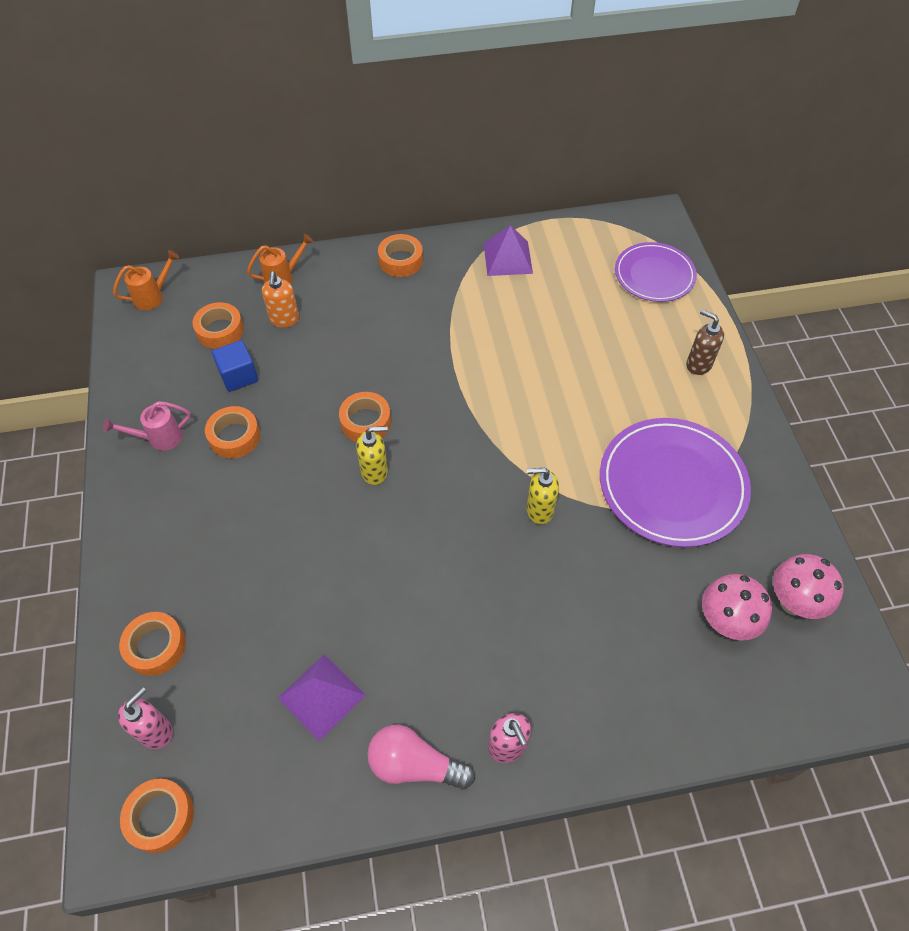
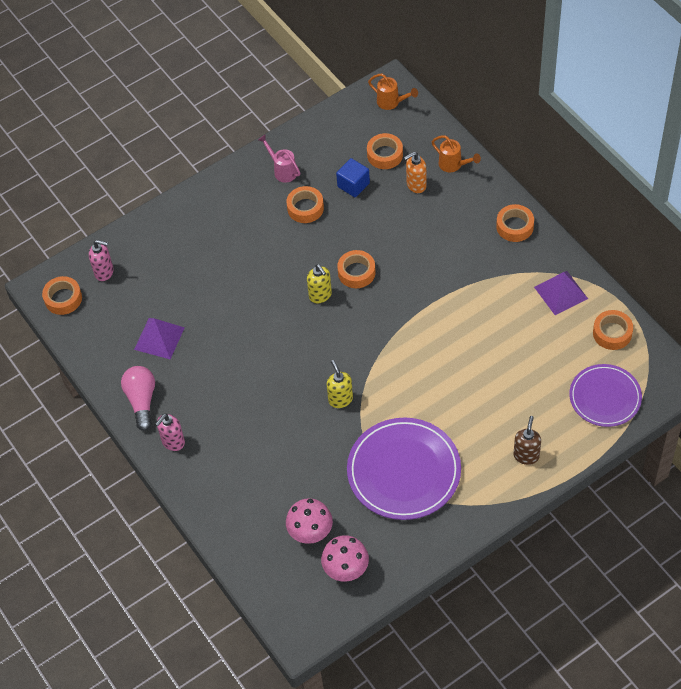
camera: 70 degrees right, 0 degrees up
(156, 647) = (150, 245): orange tape -> orange tape (612, 333)

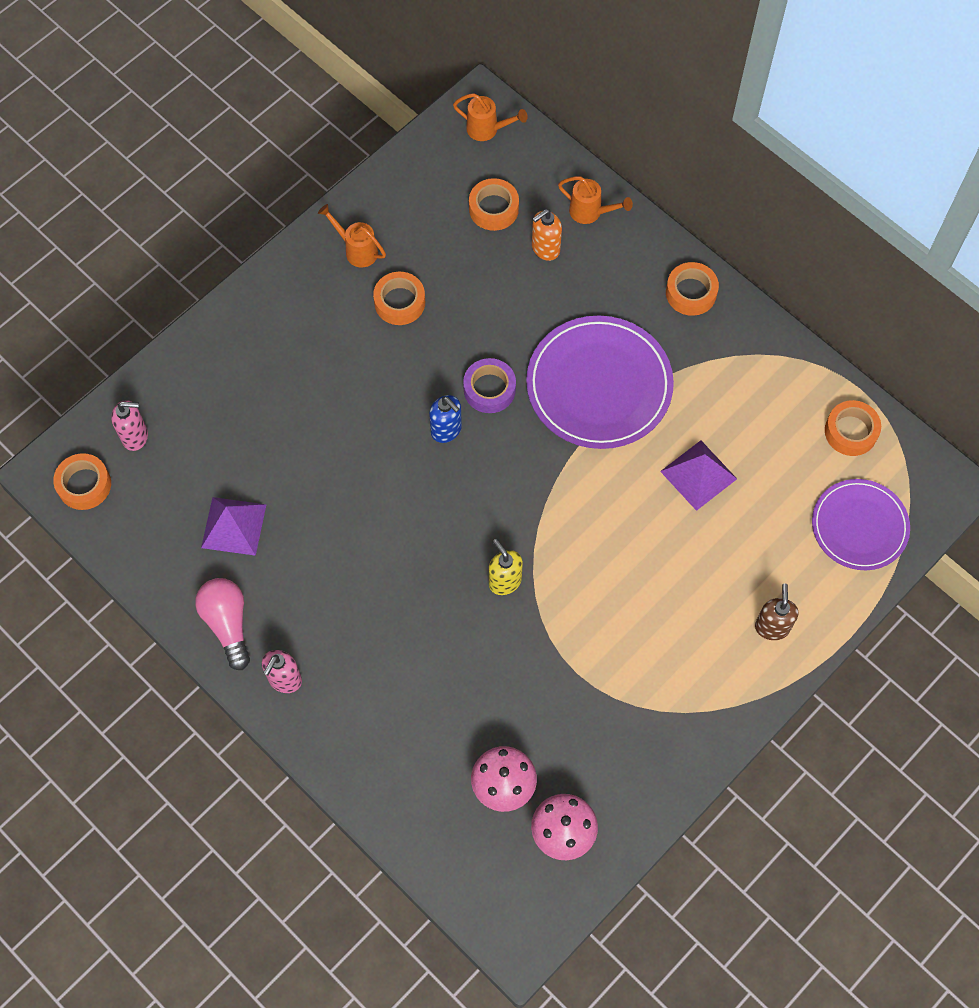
camera: 15 degrees left, 10 degrees up
(282, 170) = (356, 250): pink watering can -> orange watering can
(320, 295) = (446, 430): yellow soap dispenser -> blue soap dispenser
(353, 185) = (459, 259): blue cube -> none
(356, 272) = (489, 389): orange tape -> purple tape
(404, 471) = (612, 675): purple plate -> purple plate (599, 385)
(561, 292) = (771, 382): purple pyramid -> purple pyramid (698, 475)

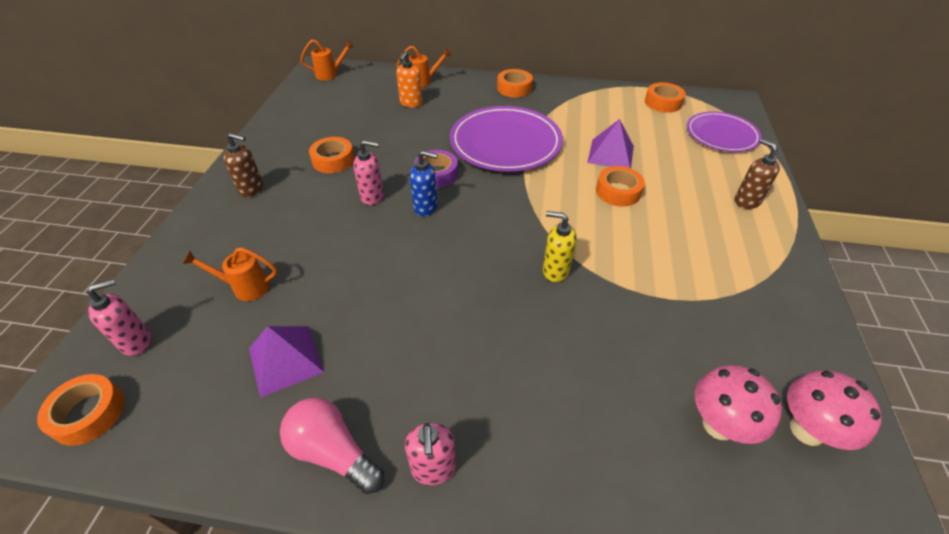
camera: 35 degrees left, 20 degrees down
(299, 300) = (251, 189): none -> brown soap dispenser
(356, 250) = (280, 149): orange watering can -> orange watering can (245, 287)
(406, 383) = (372, 197): none -> pink soap dispenser
(493, 209) = (362, 100): orange tape -> orange tape (618, 191)

